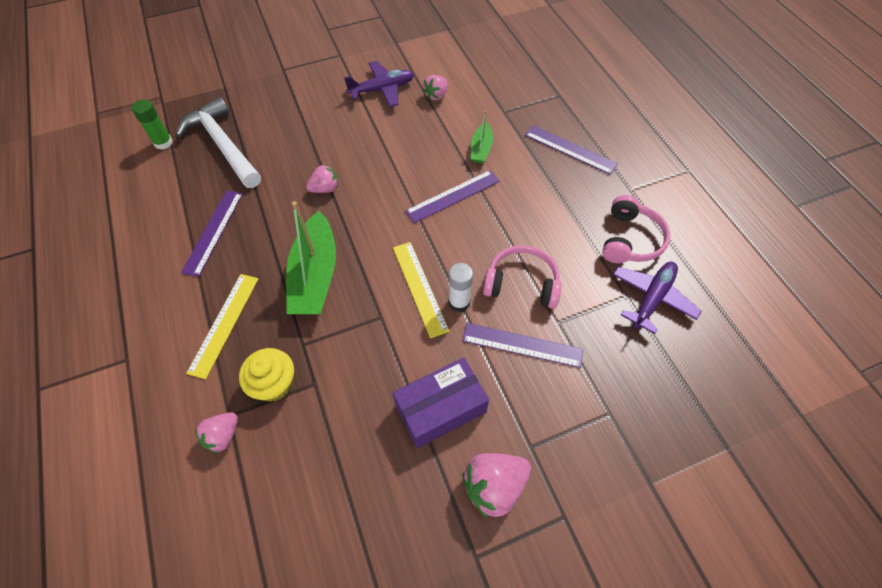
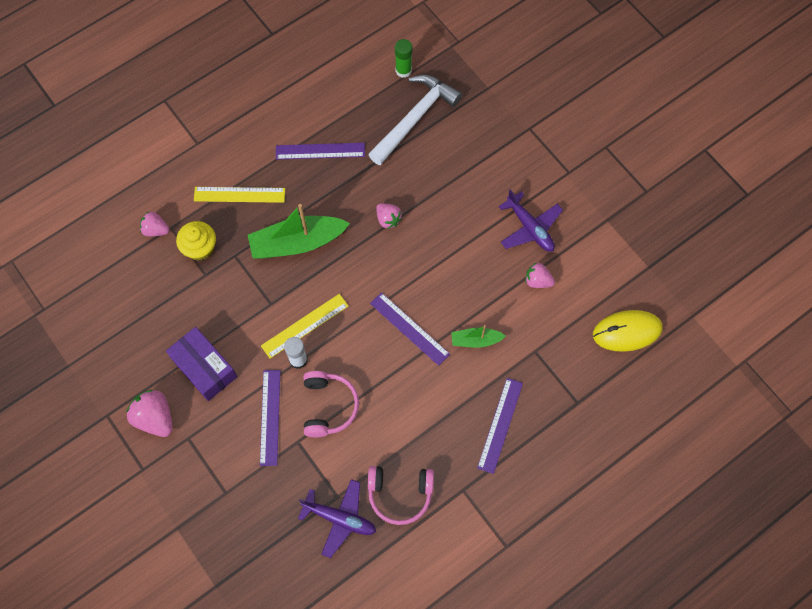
camera: 75 degrees right, 10 degrees up
(502, 53) = (627, 331): none -> yellow mouse

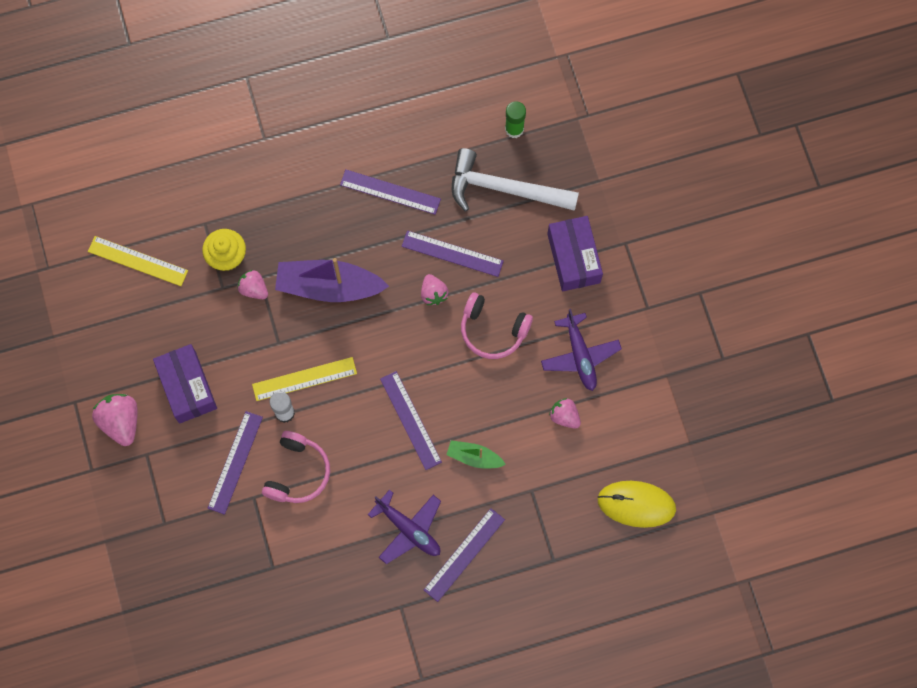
camera: 20 degrees right, 5 degrees up
(155, 230) = (188, 221): pink strawberry -> pink strawberry (254, 289)
(239, 194) = (288, 212): yellow ruler -> yellow ruler (138, 261)
(297, 243) = (329, 286): green boat -> purple boat
(340, 518) = (267, 590): purple plane -> purple plane (409, 529)
(391, 182) = (452, 253): none -> purple ruler
(400, 494) = (335, 588): pink headphones -> pink headphones (493, 330)
(414, 118) = (505, 189): white hammer -> white hammer turned 135 degrees counterclockwise
(492, 153) = (573, 258): none -> purple box

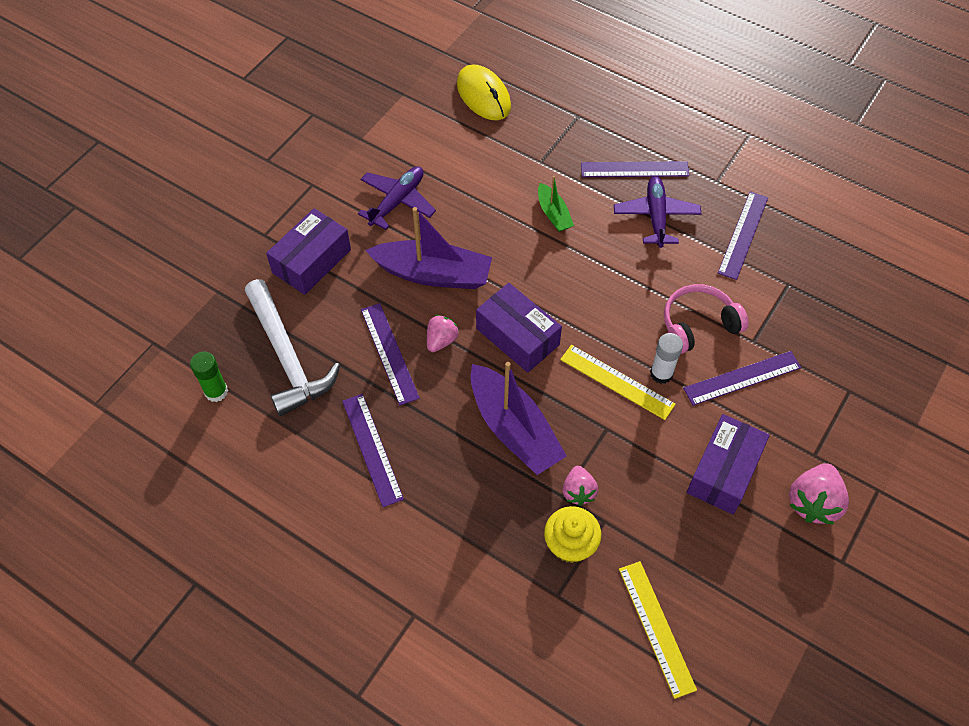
camera: 130 degrees left, 15 degrees down
(393, 345) = (517, 336): none -> purple box
(411, 420) = (569, 277): purple ruler -> purple ruler (743, 234)
(493, 330) = (433, 274): pink headphones -> purple boat
(564, 416) = (459, 179): pink strawberry -> none

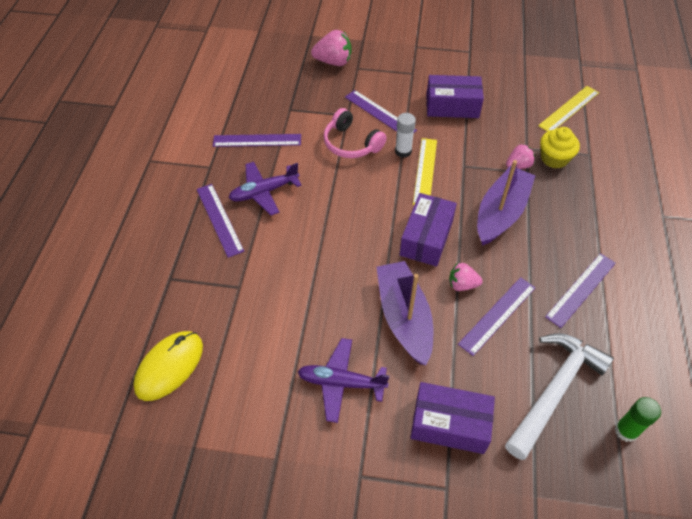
camera: 115 degrees left, 5 degrees down
(553, 214) = (294, 257): green boat -> none
(813, 502) = (443, 68): pink strawberry -> pink strawberry (333, 62)

